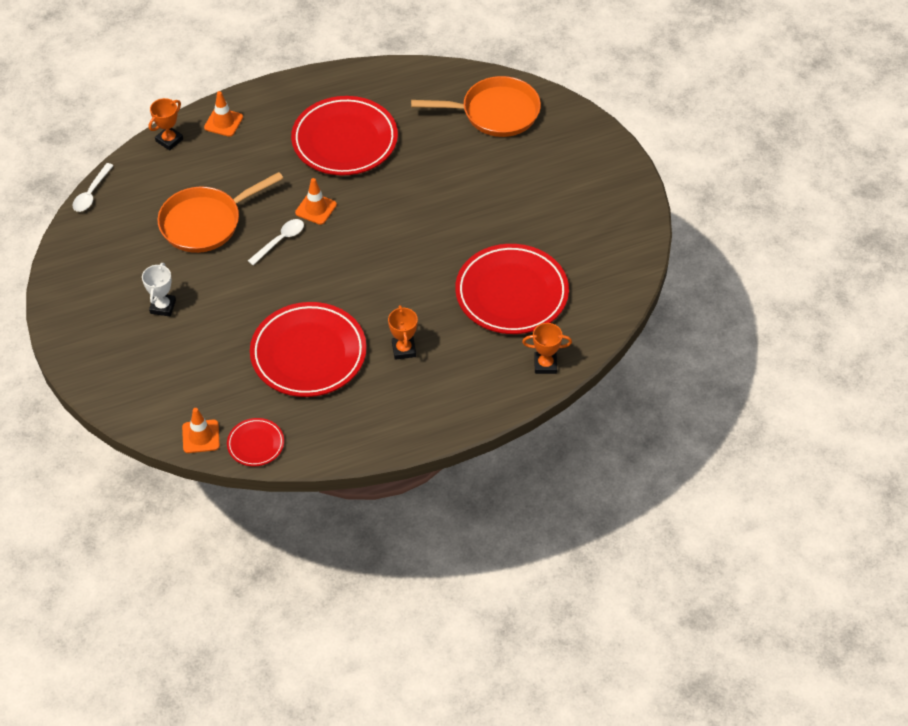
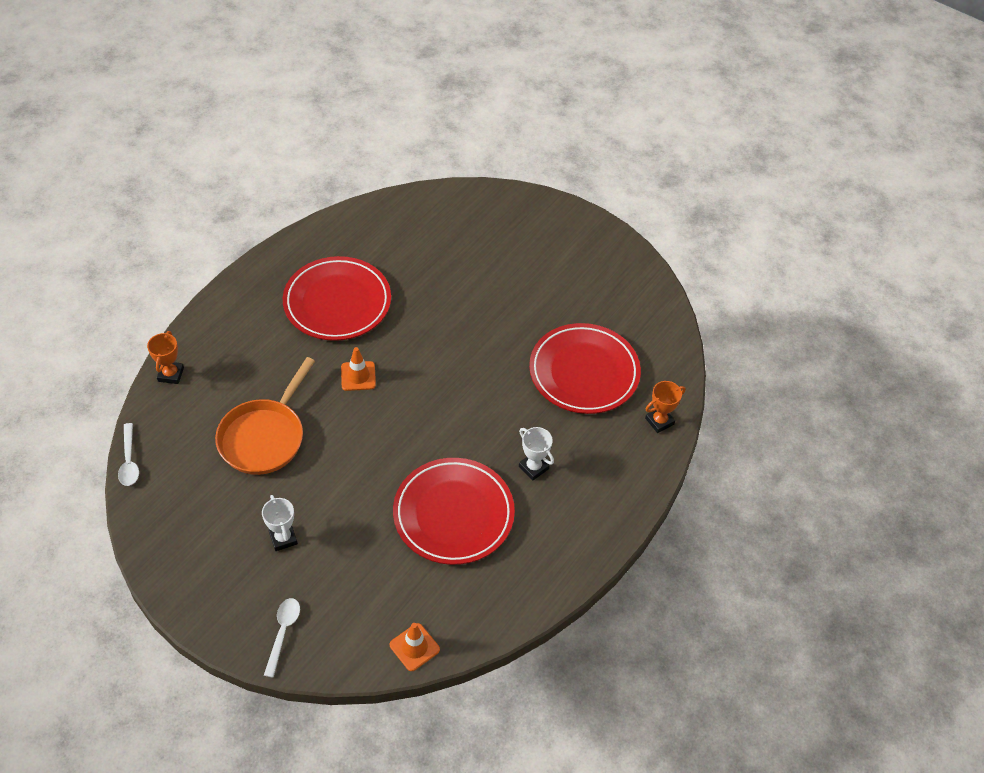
camera: 35 degrees left, 0 degrees up
(223, 122) = (211, 335): orange traffic cone -> none
(256, 444) = (471, 626): red plate -> none
(280, 241) = (348, 421): white spoon -> white spoon (283, 633)
(403, 349) = (533, 467): orange trophy -> white trophy
(495, 112) = (449, 222): orange pan -> none

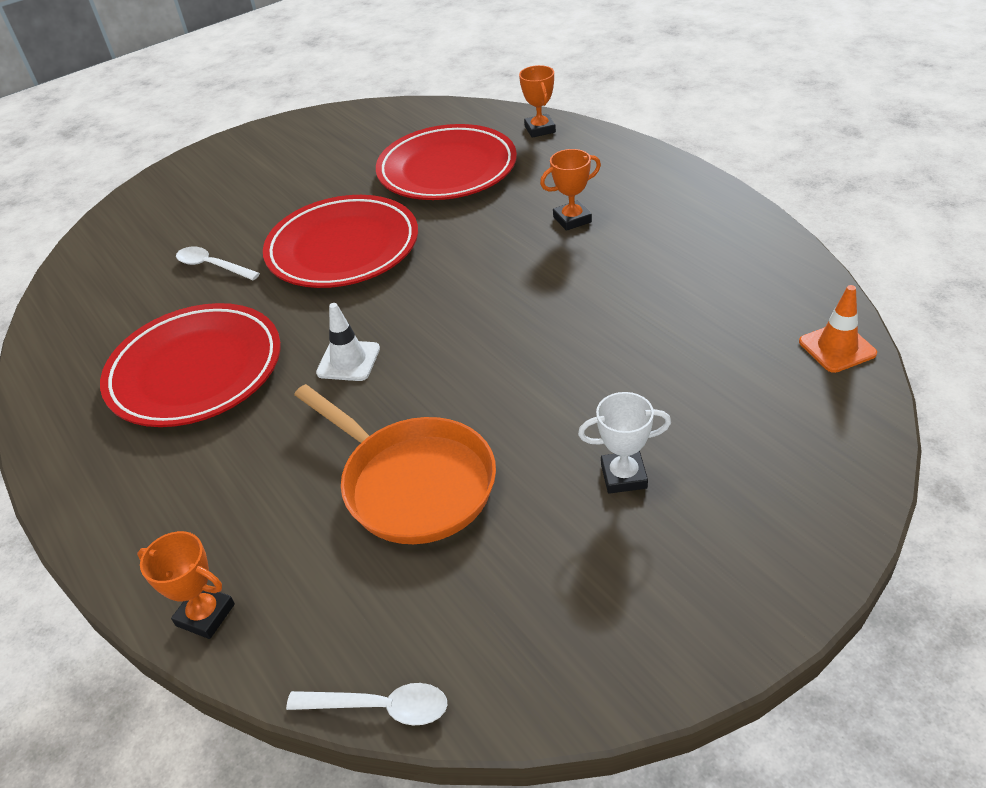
camera: 65 degrees left, 10 degrees down
(283, 633) = (806, 492): white spoon -> white spoon (212, 266)
(358, 376) = (348, 361): orange traffic cone -> white traffic cone
(453, 514) = (625, 291): red plate -> red plate (343, 248)
(533, 467) = (572, 219): white trophy -> orange trophy

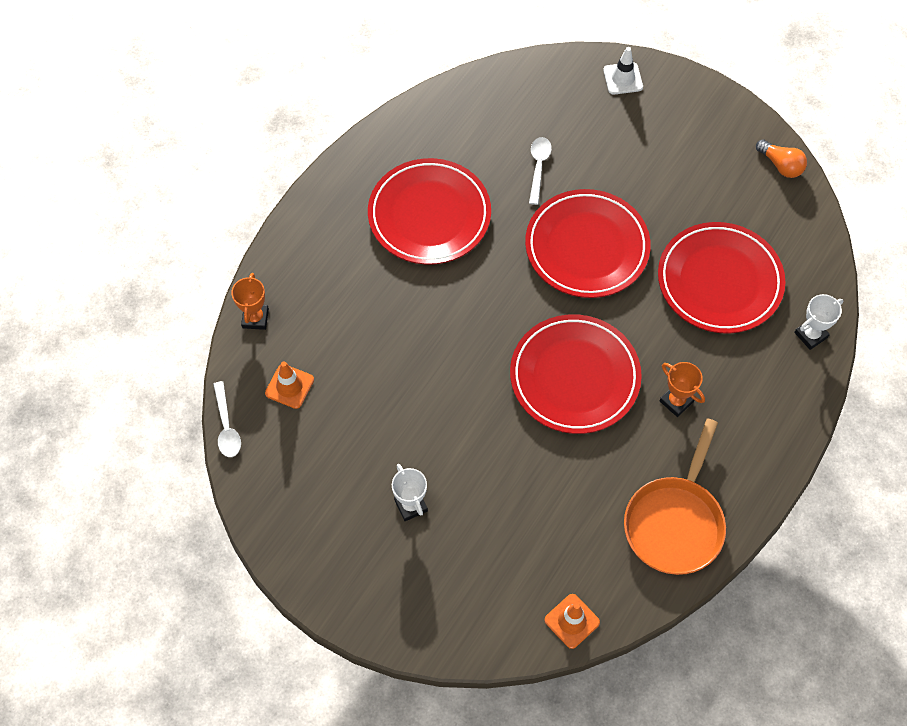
camera: 65 degrees right, 20 degrees up
(347, 116) = (781, 165): none -> orange light bulb
(348, 361) = (466, 305): white traffic cone -> white traffic cone (623, 78)
(355, 591) = (289, 386): none -> orange traffic cone
(413, 483) = (372, 386): orange pan -> orange pan (675, 523)
(503, 286) = (574, 377): none -> red plate
(540, 129) = (810, 335): orange trophy -> white trophy

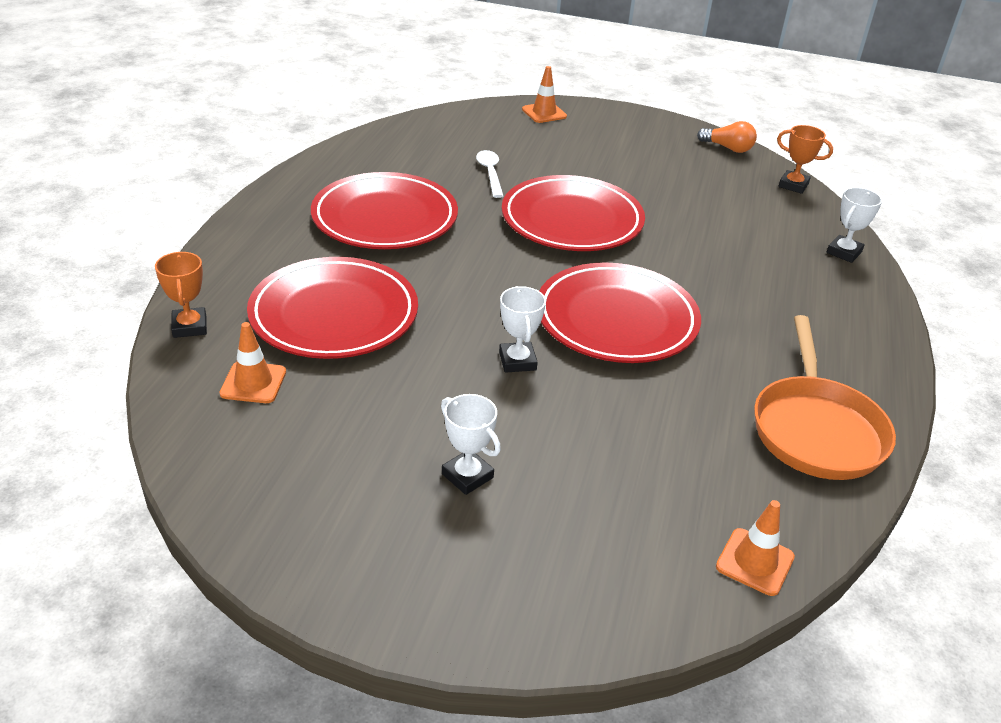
camera: 20 degrees left, 25 degrees down
(226, 426) = (169, 438): white spoon -> none
(481, 405) = (517, 361): none -> white trophy
(623, 78) = (544, 113): white traffic cone -> orange traffic cone
(676, 401) = (743, 322): orange trophy -> orange trophy (793, 185)
(719, 281) = (725, 227): red plate -> red plate (334, 315)

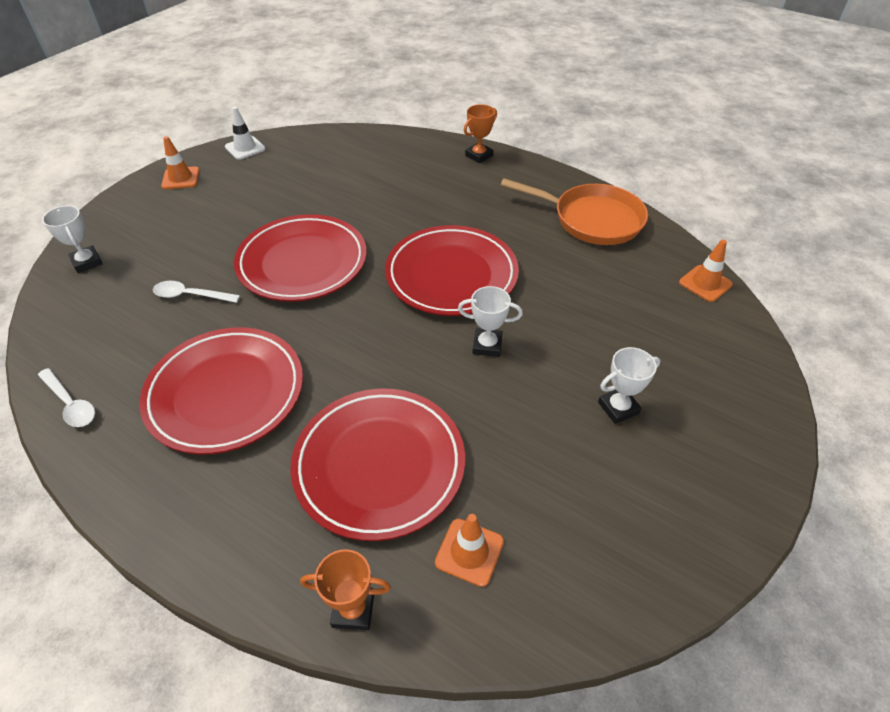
camera: 70 degrees left, 10 degrees up
(347, 154) = (70, 404): none -> white spoon
(544, 113) = (103, 231): orange traffic cone -> orange traffic cone (181, 178)
(728, 148) = (245, 148): orange light bulb -> white traffic cone
(793, 185) = (318, 136): orange trophy -> orange trophy (479, 155)
(844, 252) = (412, 144): white trophy -> white trophy (87, 262)

